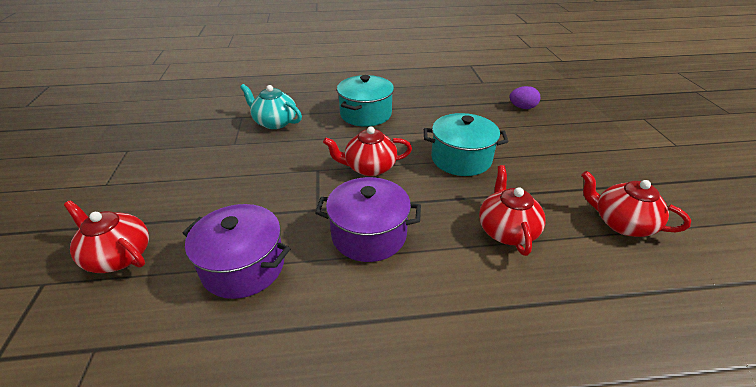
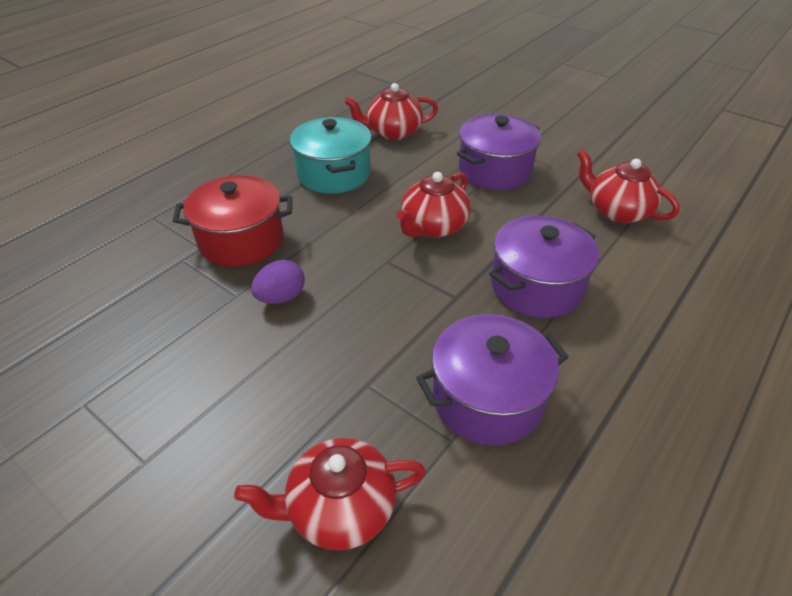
camera: 45 degrees left, 5 degrees up
(274, 122) = (241, 240): turquoise teapot -> red pot
(461, 159) = (494, 170): turquoise pot -> purple pot
(522, 107) = (466, 94): purple egg -> purple egg (281, 297)
(621, 223) = (667, 158): red teapot -> red teapot (393, 132)

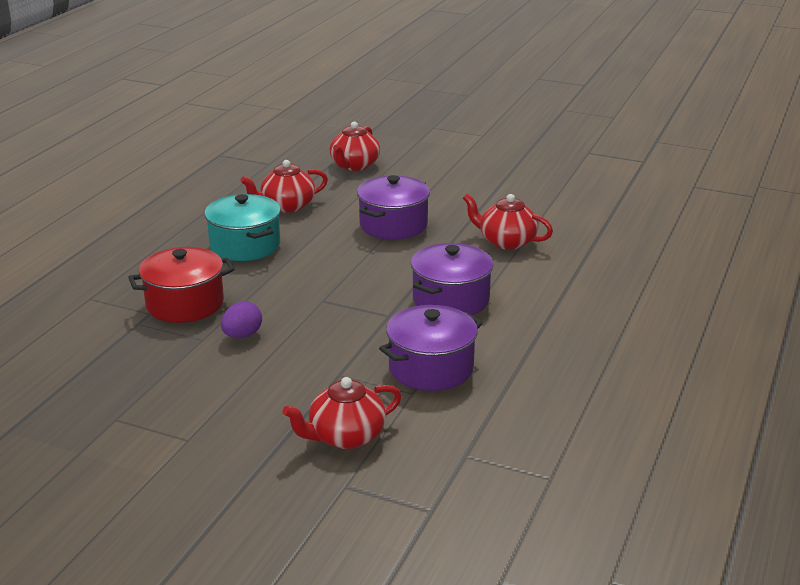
camera: 15 degrees left, 15 degrees down
(433, 227) = (352, 272): red teapot -> red teapot (354, 165)

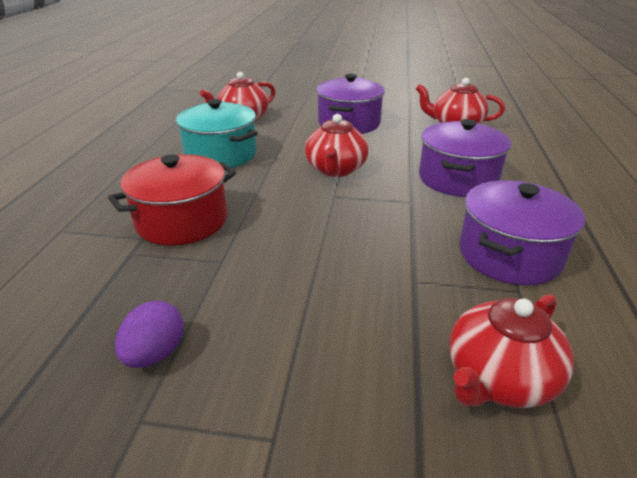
camera: 15 degrees left, 5 degrees up
(242, 335) = (268, 249): purple egg -> purple egg (155, 353)
(354, 165) = (282, 86): red teapot -> red teapot (335, 170)

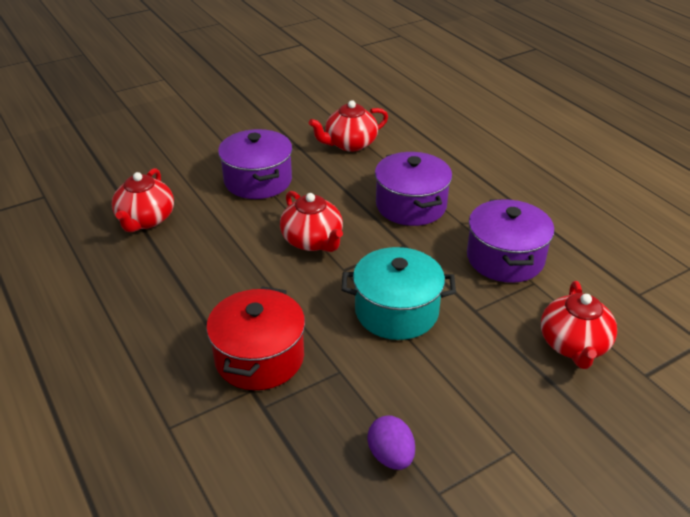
camera: 40 degrees left, 5 degrees up
(221, 154) = (190, 274): turquoise pot -> turquoise pot (396, 311)

